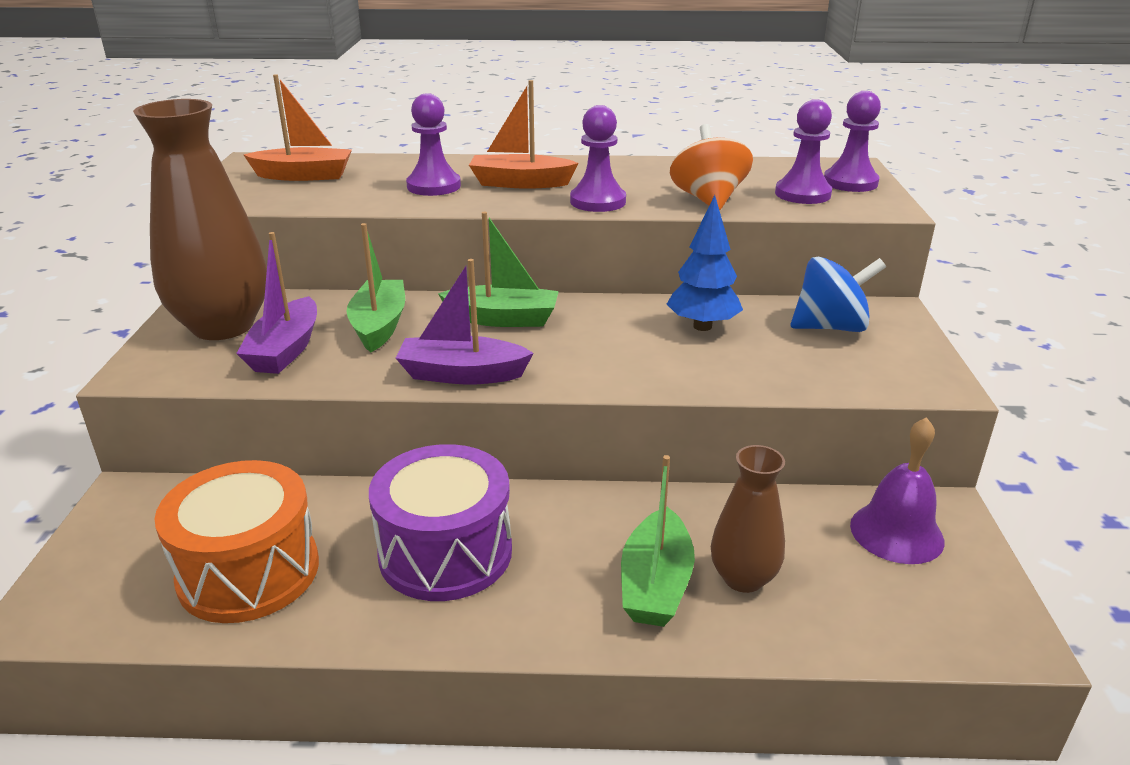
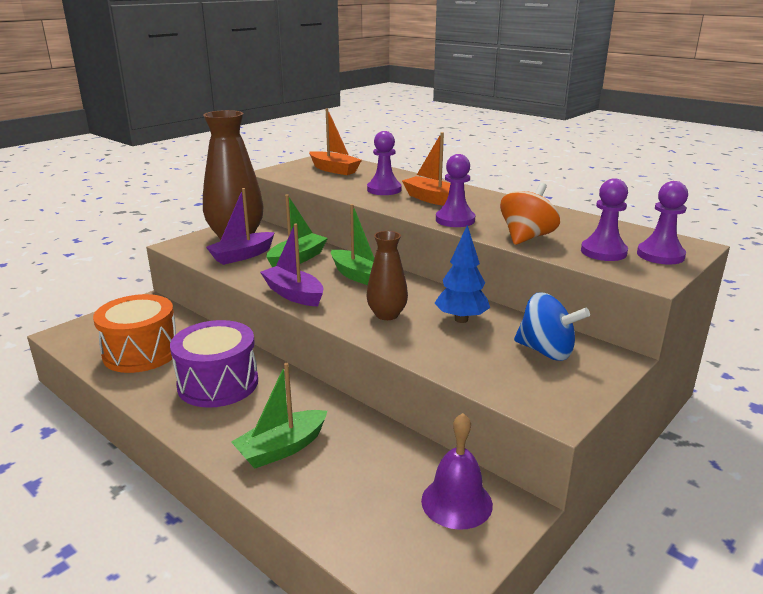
camera: 40 degrees right, 5 degrees down
(743, 578) = (328, 471): brown vase -> brown vase (387, 315)

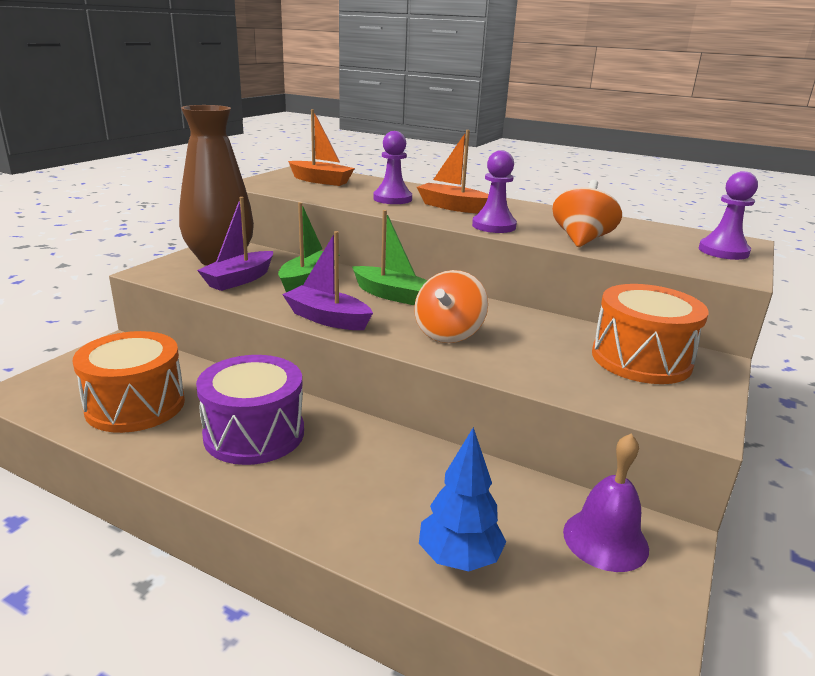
camera: 15 degrees left, 0 degrees up
(282, 448) = (372, 503): green boat -> none
(387, 315) = (448, 334): brown vase -> orange spinning top
(461, 319) = (532, 333): blue tree -> blue tree (459, 559)
(546, 351) = (641, 359): blue spinning top -> orange drum
(603, 252) = (668, 251): purple pawn -> none

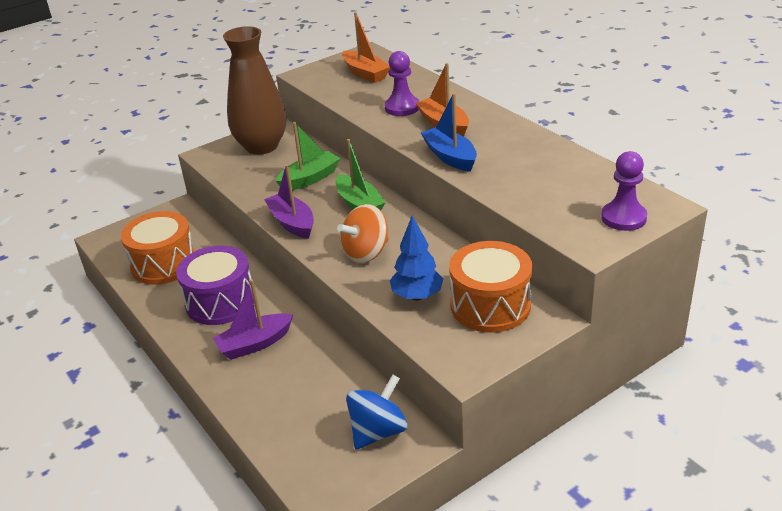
camera: 30 degrees right, 10 degrees up
(239, 280) = (260, 172): purple boat -> purple boat (254, 344)
(459, 559) = (278, 417): blue tree -> blue tree (417, 296)
(494, 226) = (450, 157): purple pawn -> blue boat
(581, 240) = (506, 185): orange spinning top -> none
(605, 539) = (378, 431): purple bell -> blue spinning top

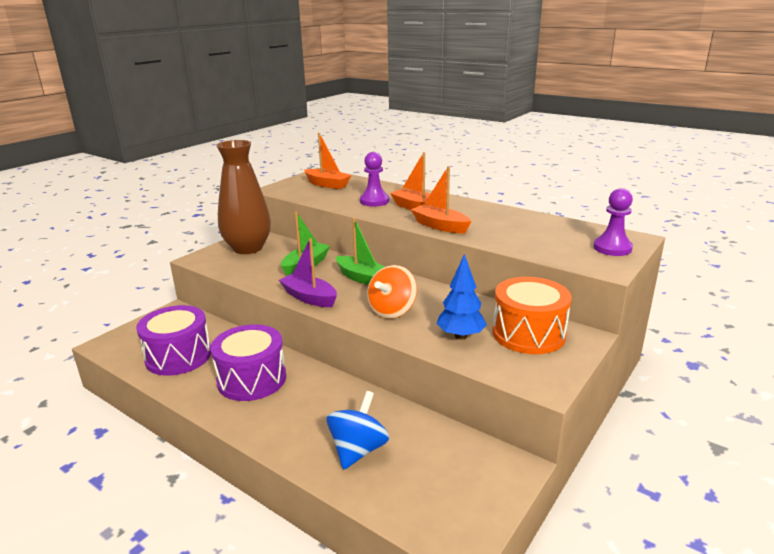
camera: 20 degrees left, 10 degrees down
(164, 264) = (178, 356): orange drum -> purple drum
(254, 344) = (305, 409): purple boat -> none
(378, 431) = (470, 465): blue spinning top -> blue spinning top (358, 450)
(450, 157) = (440, 226): blue boat -> orange boat

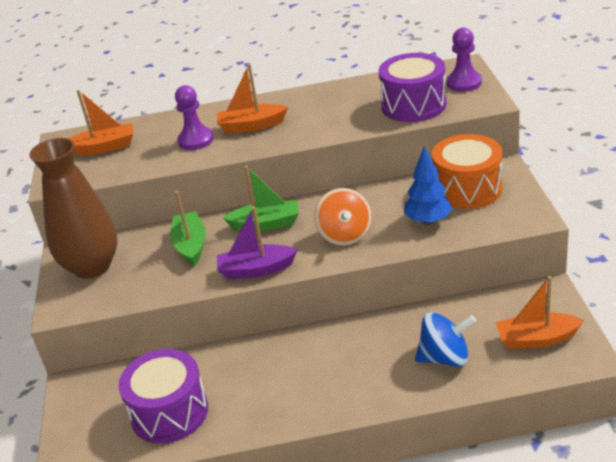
camera: 40 degrees left, 10 degrees up
(252, 379) = (275, 377): purple drum -> purple drum (413, 105)
(358, 450) = (445, 358): blue spinning top -> blue spinning top turned 105 degrees clockwise
(440, 226) = (307, 133): orange boat -> orange boat (536, 339)

